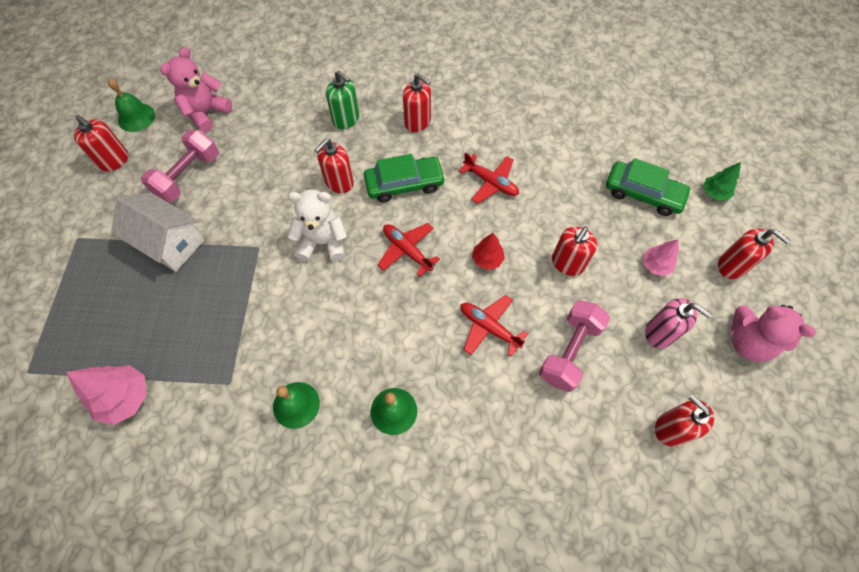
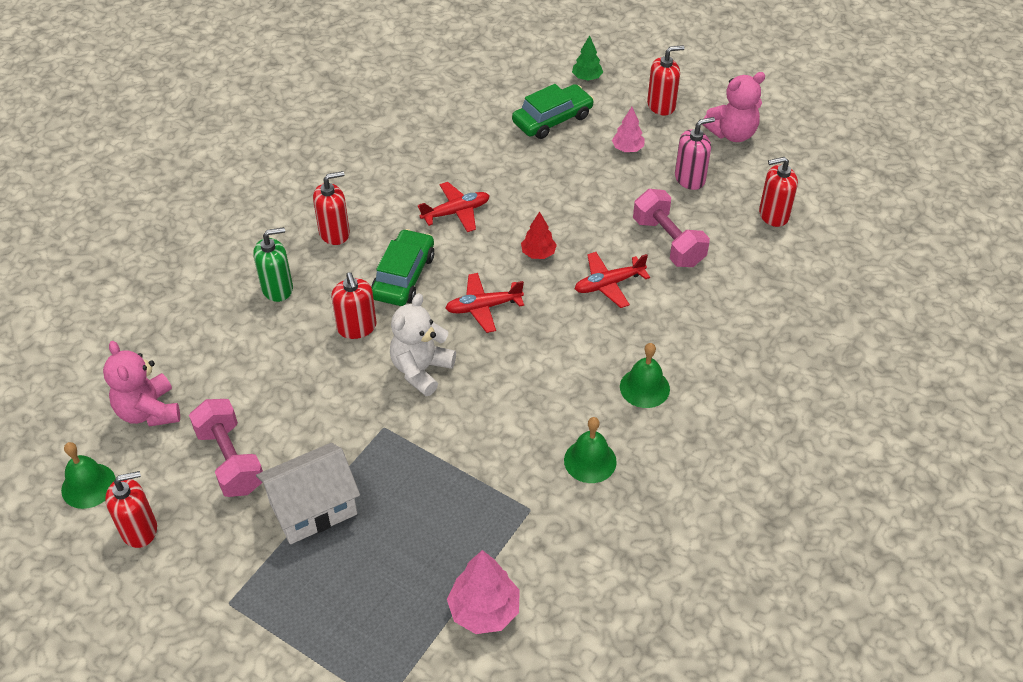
camera: 60 degrees left, 15 degrees down
(567, 263) = (584, 202): red soap dispenser -> none

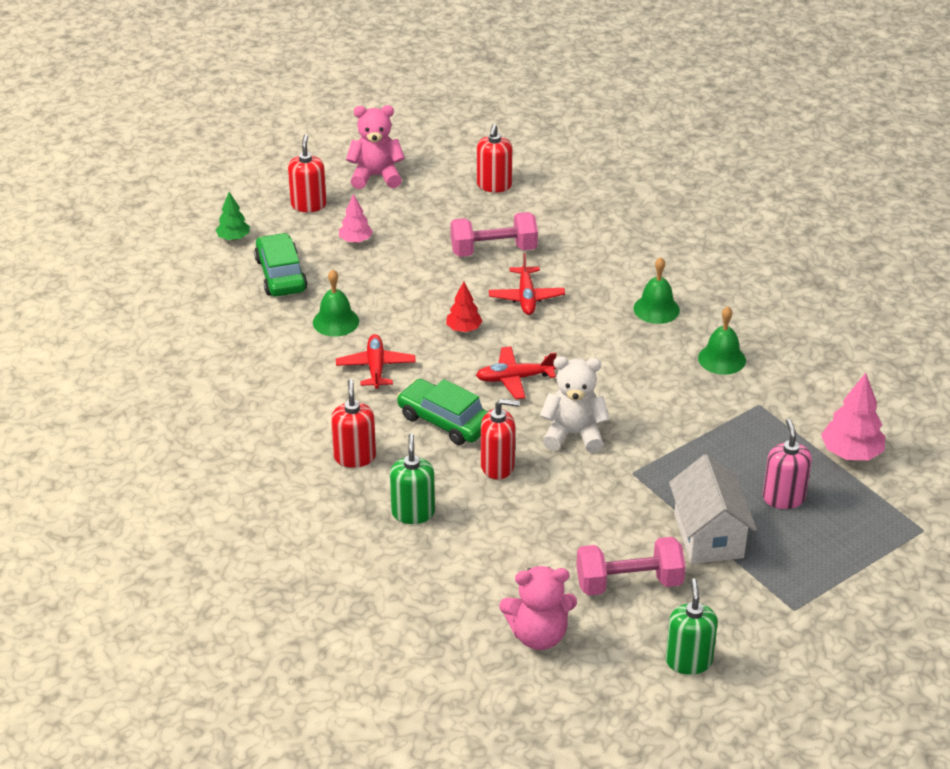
camera: 70 degrees left, 10 degrees down
(88, 485) = (618, 694): green bell -> green bell (336, 321)
(139, 529) = (688, 661): red soap dispenser -> green soap dispenser
(421, 370) = (573, 434): white teddy bear -> white teddy bear turned 135 degrees clockwise
(483, 307) = (514, 378): red plane -> red plane turned 75 degrees clockwise
(690, 179) = (420, 216): pink soap dispenser -> pink soap dispenser (783, 498)
(732, 133) = (376, 176): pink teddy bear -> pink teddy bear turned 90 degrees counterclockwise

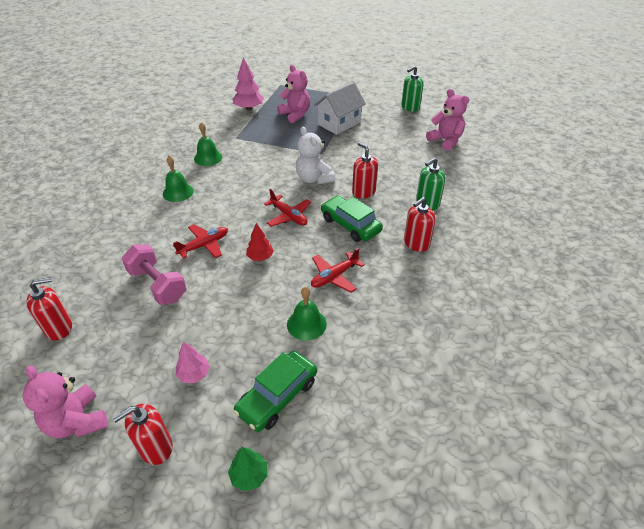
camera: 125 degrees left, 5 degrees up
(445, 421) = (350, 225): green car -> green car turned 135 degrees clockwise
(629, 583) = (389, 131): pink dumbbell -> none
(783, 498) = (295, 114): pink soap dispenser -> pink teddy bear

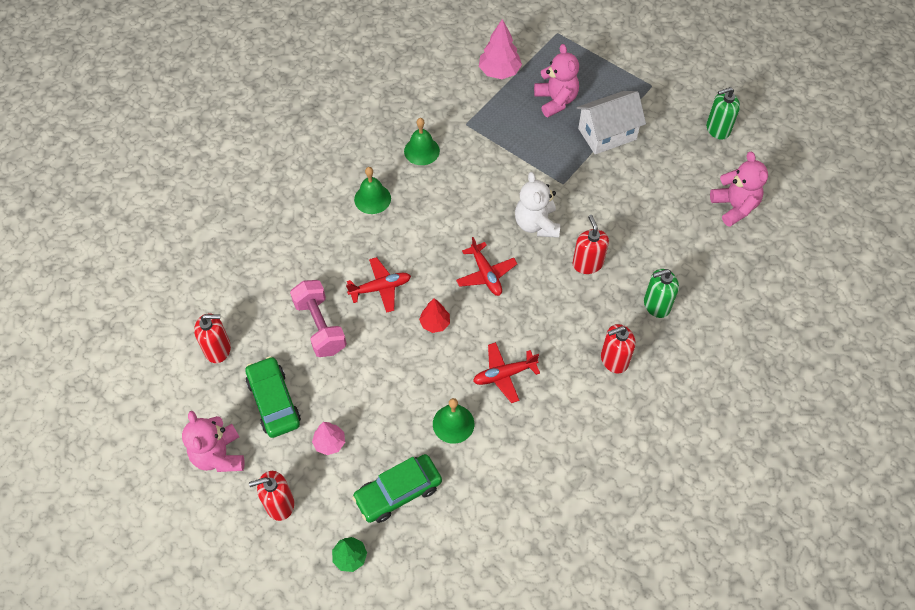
camera: 20 degrees right, 15 degrees up
(350, 225) = (551, 309): green car -> green car (274, 401)

